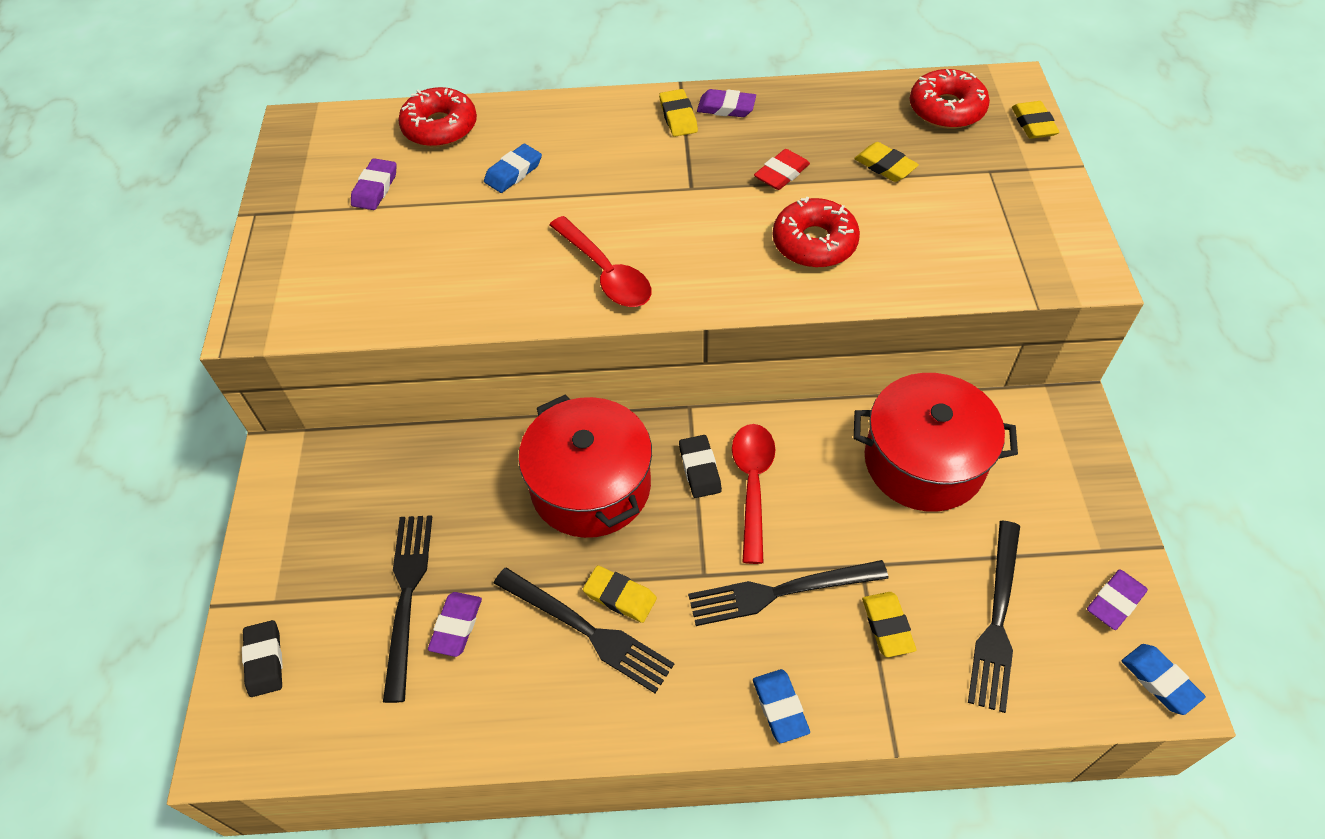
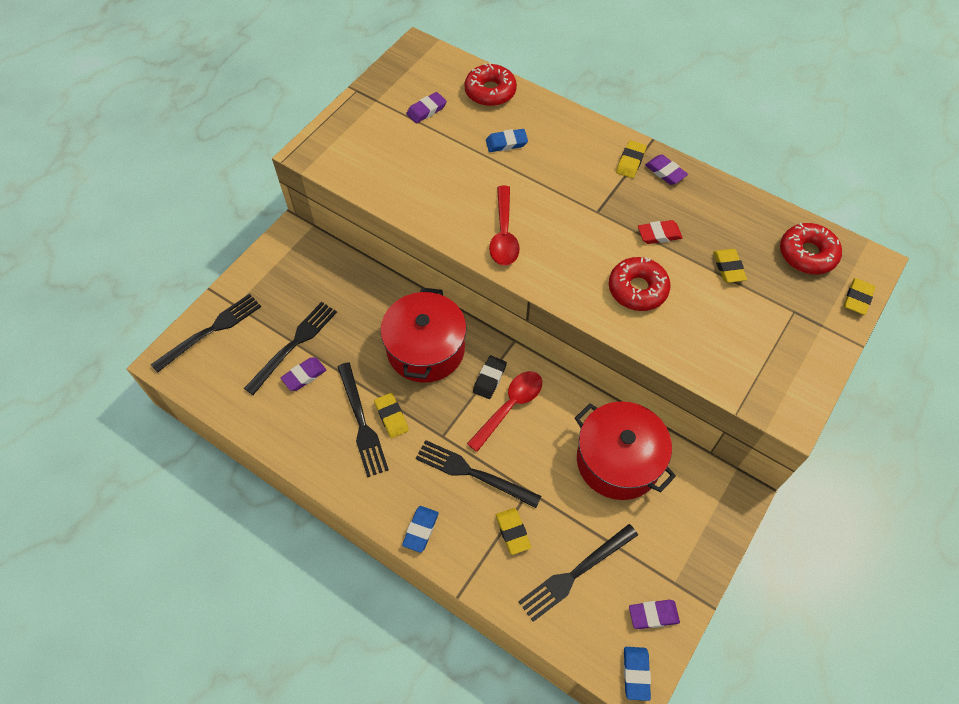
camera: 35 degrees right, 5 degrees up
(264, 660) = (210, 331): black eraser -> black fork
(887, 626) = (512, 532): yellow eraser -> yellow eraser turned 45 degrees counterclockwise

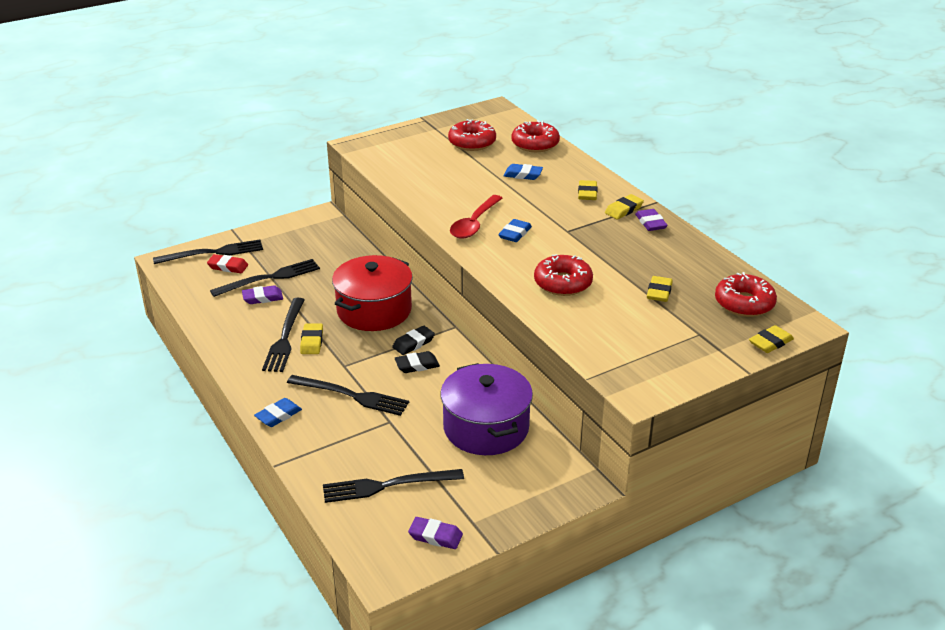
camera: 25 degrees right, 25 degrees down
(426, 110) = (472, 142): purple eraser -> red donut
(473, 473) = (351, 396): black fork -> black fork turned 150 degrees clockwise
(510, 406) = (417, 365): red spoon -> black eraser
(512, 532) = (354, 442): yellow eraser -> yellow eraser (587, 193)
(618, 460) = (486, 428): red pot -> purple pot
(636, 673) = (388, 568): blue eraser -> blue eraser (515, 234)
(659, 234) = (611, 257): red eraser -> red eraser (228, 266)

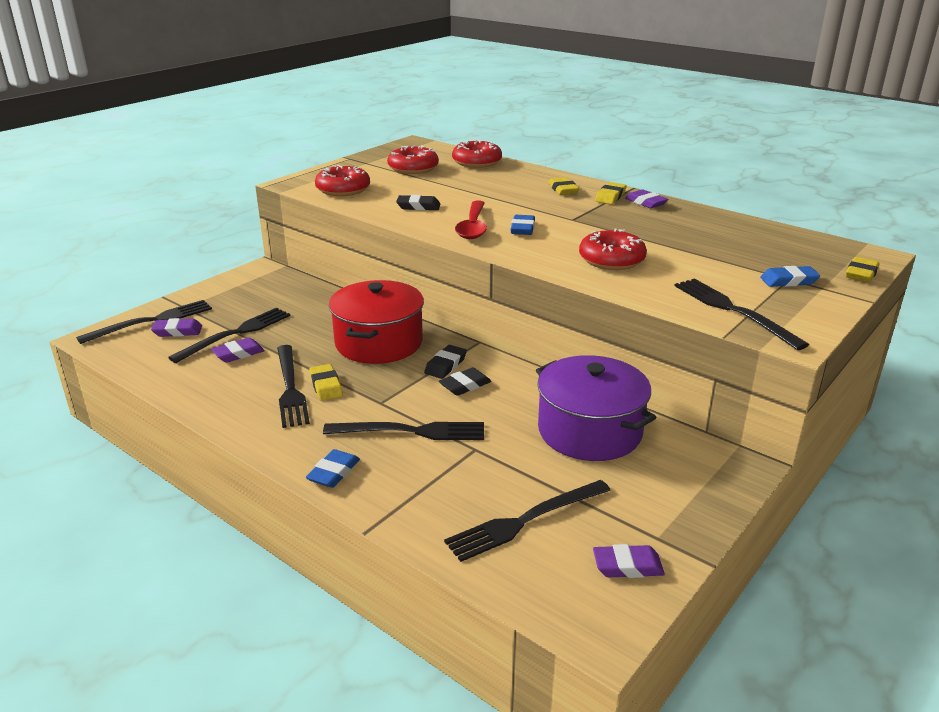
camera: 20 degrees left, 5 degrees down
(228, 266) = (177, 331): red eraser -> purple eraser
(445, 191) = (418, 206): none -> black eraser
(523, 175) = (486, 184): blue eraser -> blue eraser (788, 281)
(618, 356) = (734, 311): none -> black fork
(659, 292) = (713, 252): yellow eraser -> none
(744, 303) = (800, 248): red donut -> red donut (343, 189)

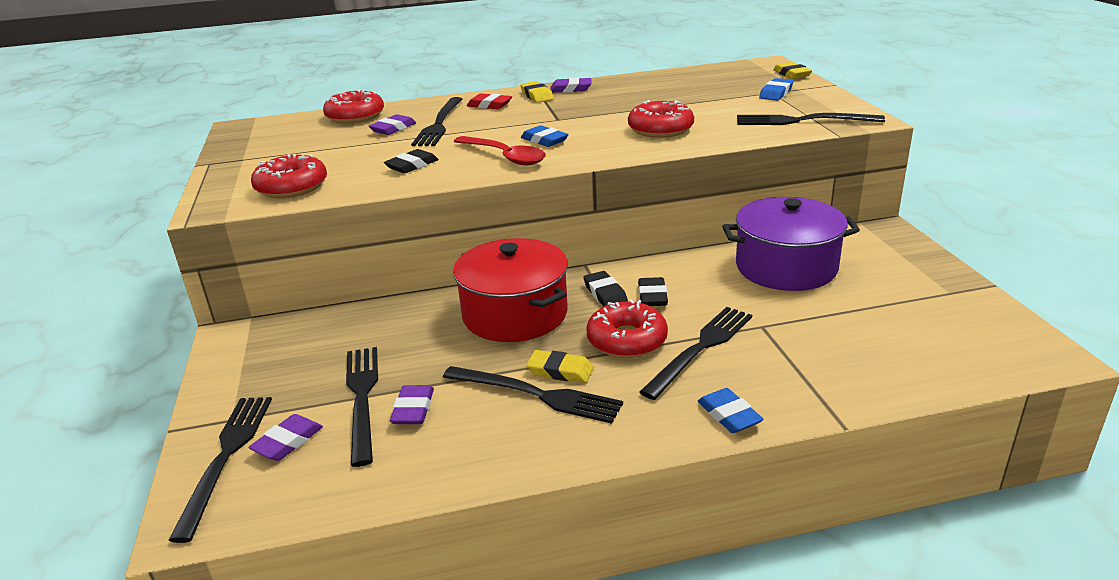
camera: 50 degrees left, 0 degrees up
(413, 168) = (308, 143): red donut -> red donut (627, 340)
(525, 520) = (888, 339): black fork -> black fork (439, 124)
(563, 189) = (489, 105): yellow eraser -> red eraser
(627, 566) = (977, 317): purple eraser -> purple eraser (393, 128)

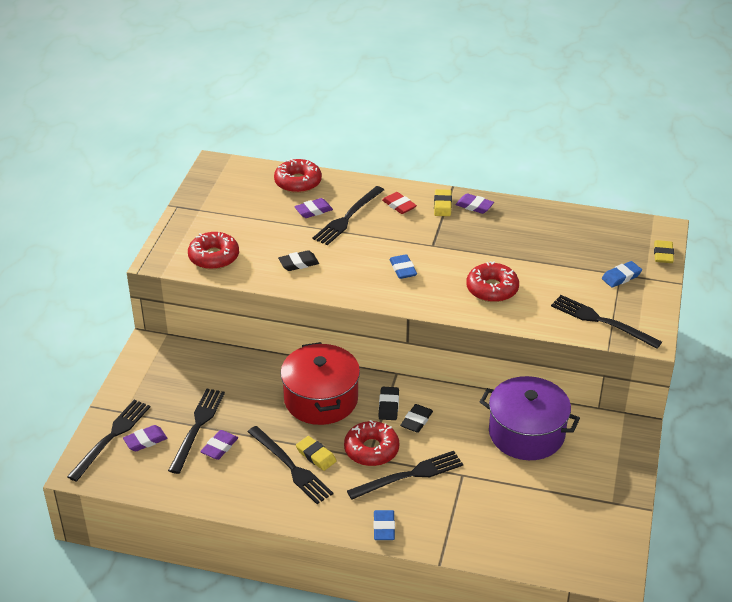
camera: 25 degrees right, 10 degrees up
(505, 157) = (363, 278): red spoon -> none

